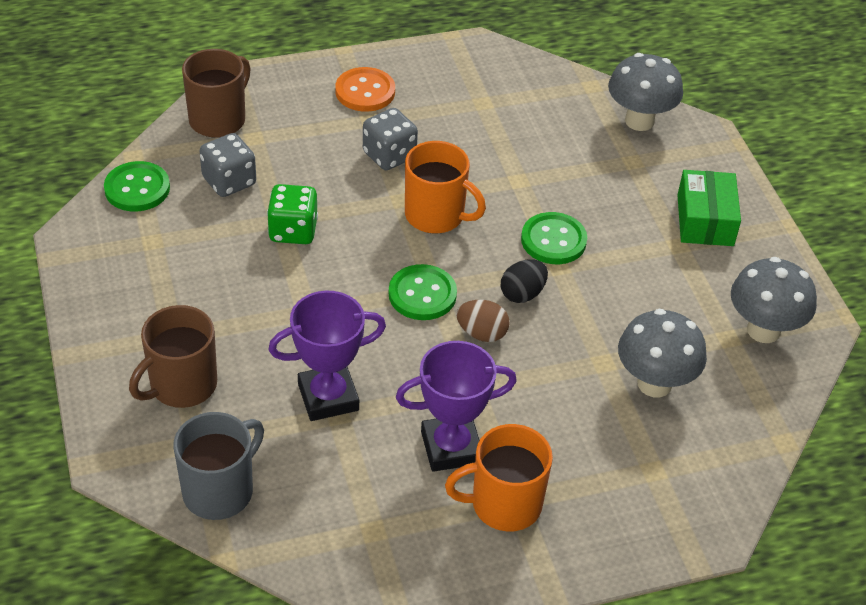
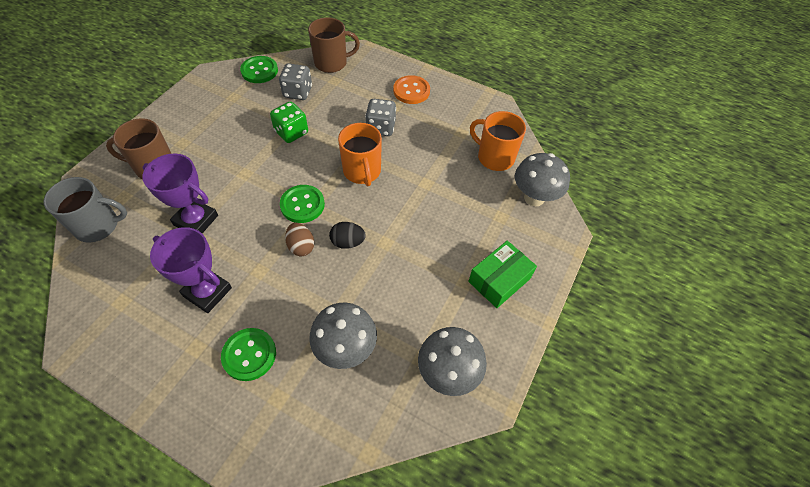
camera: 45 degrees right, 10 degrees up
(504, 504) = (187, 344): orange mug -> orange mug (494, 157)
(553, 240) = (401, 227): green button -> green button (249, 355)

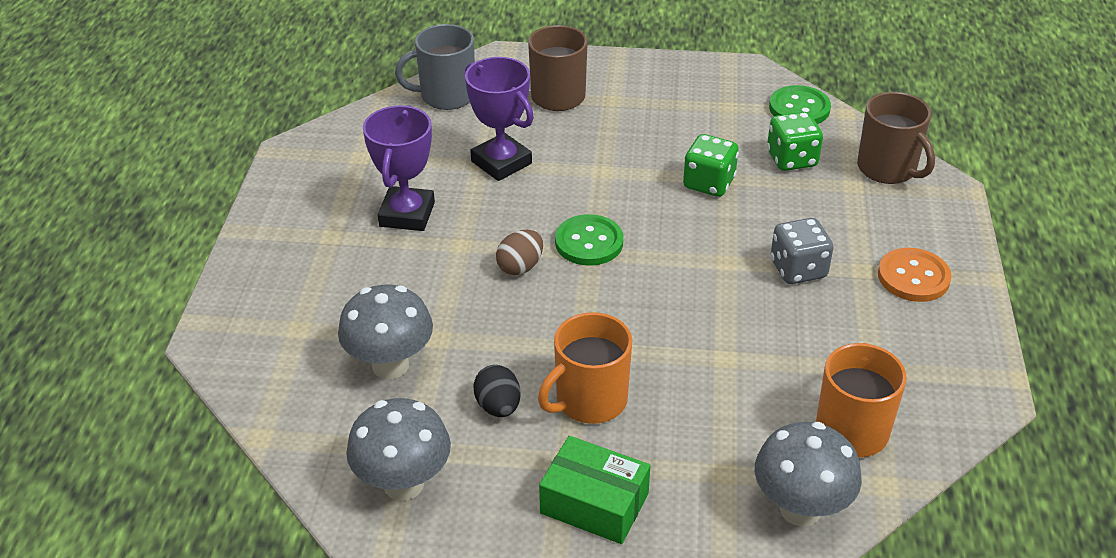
camera: 70 degrees right, 15 degrees down
(98, 226) = (446, 96): grey mug -> grey mug turned 105 degrees clockwise
(196, 220) = (501, 162): purple trophy -> purple trophy turned 45 degrees counterclockwise
(249, 355) = (342, 282): green button -> none
(297, 92) = (792, 159): grey dice -> green dice
(348, 242) = (556, 309): black egg -> black egg (498, 406)
(362, 171) = (693, 279): orange mug -> orange mug (589, 400)

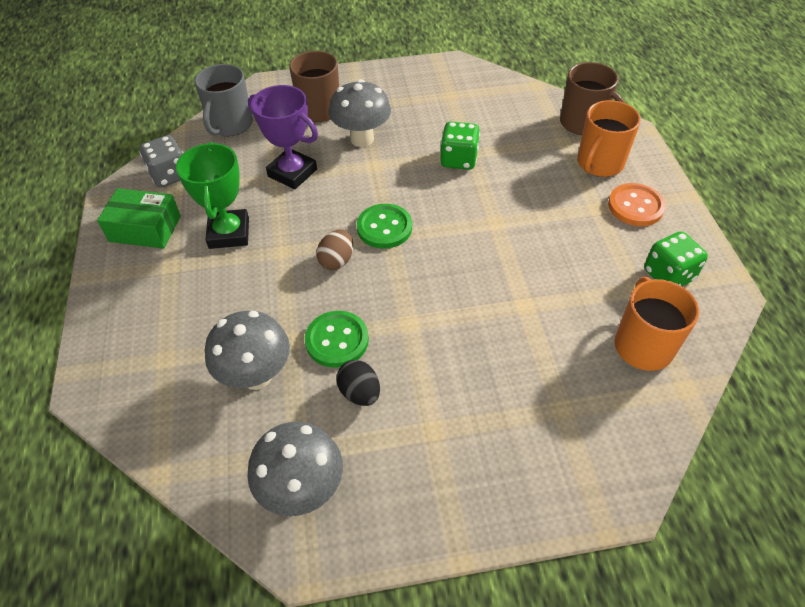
camera: 15 degrees left, 10 degrees up
(407, 214) = (229, 233): purple trophy -> green trophy
(446, 96) = (230, 125): grey mug -> grey mug turned 45 degrees counterclockwise
(589, 400) = (432, 369): orange mug -> orange mug (599, 164)
(594, 503) = (469, 465): green box -> green box (145, 229)
(792, 159) = (512, 129): green dice -> green dice (668, 275)
(798, 269) = (551, 217): grey dice -> grey dice (170, 175)
(799, 108) = (502, 87): green button -> green button (337, 340)
(800, 509) = (632, 427): grey mushroom -> grey mushroom (362, 139)

